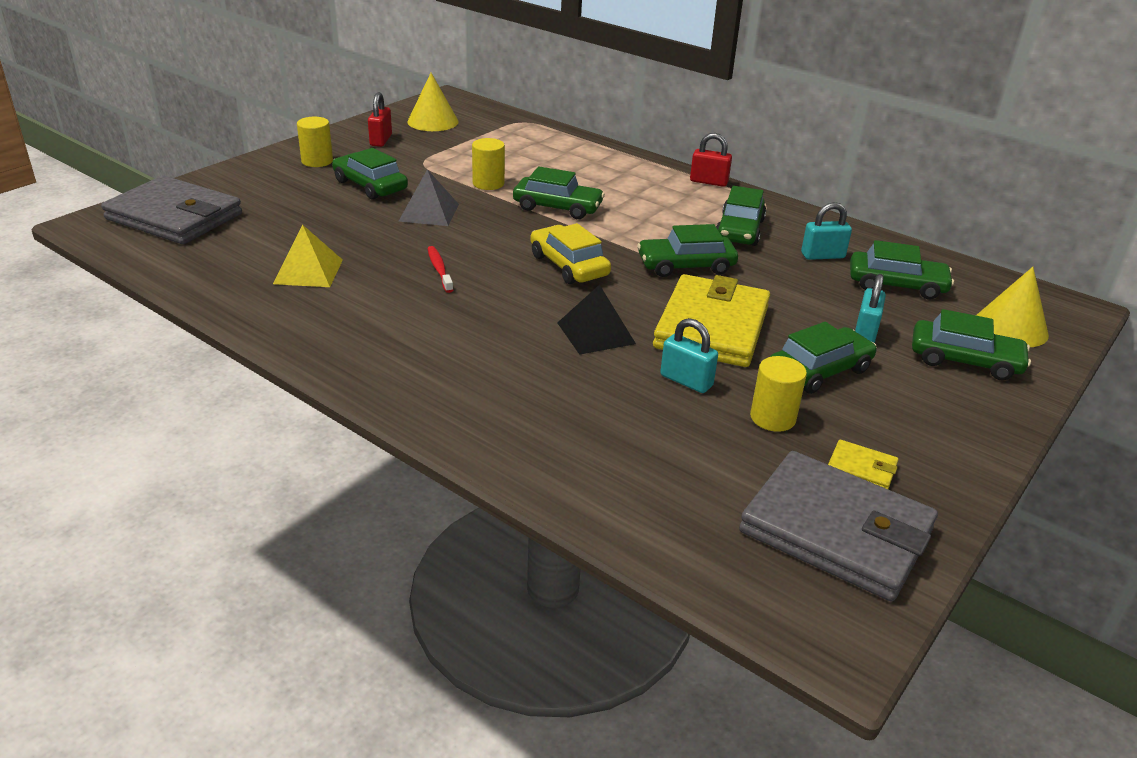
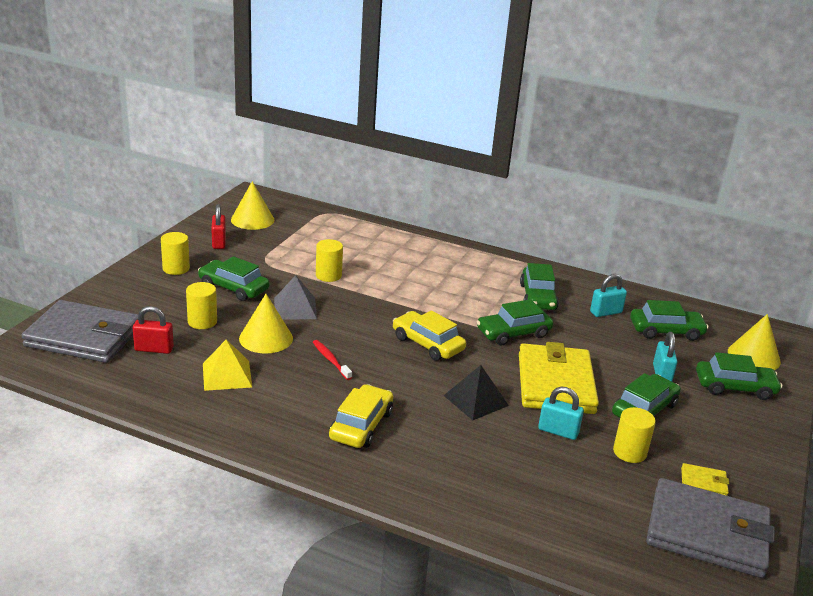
camera: 15 degrees left, 5 degrees down
(314, 215) = (202, 322): none -> yellow cylinder
(376, 239) = (266, 338): none -> yellow cone
(435, 342) = (361, 425): none -> yellow car
(557, 207) = (393, 292): green car -> none
(708, 182) = (496, 256): red padlock -> red padlock (154, 349)

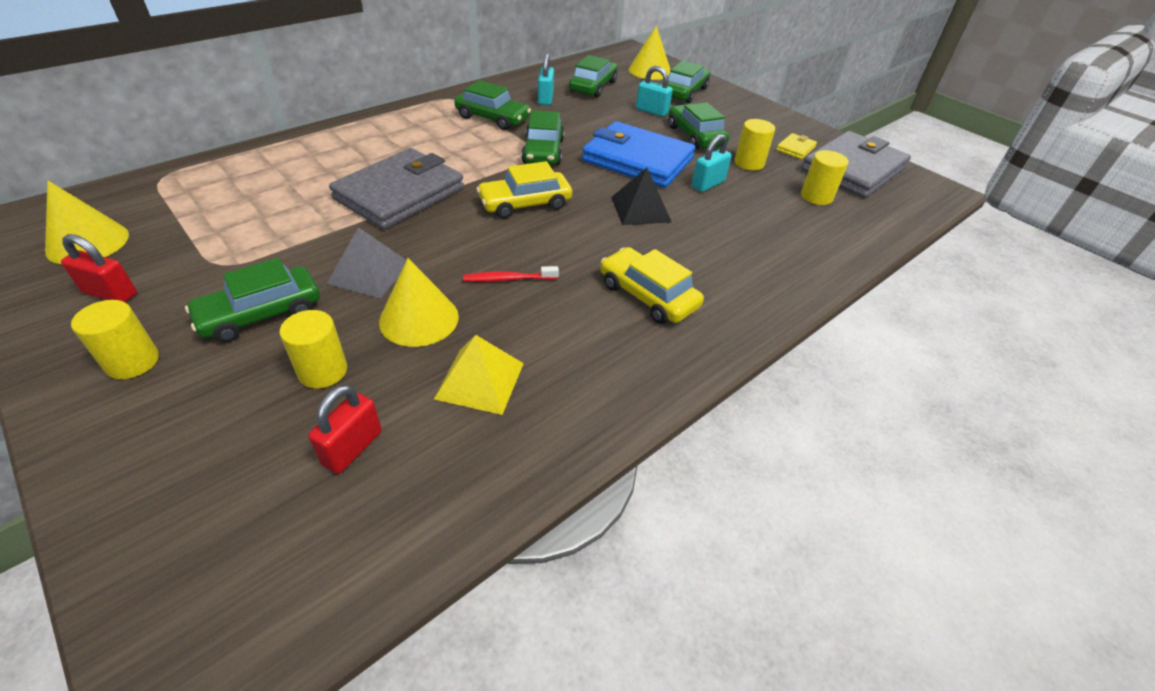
camera: 65 degrees left, 15 degrees up
(83, 337) = (230, 544): grey wallet -> grey wallet (400, 194)
(328, 275) = (319, 224): yellow cylinder -> yellow cylinder (816, 197)
(555, 383) = (637, 160): yellow wallet -> blue wallet

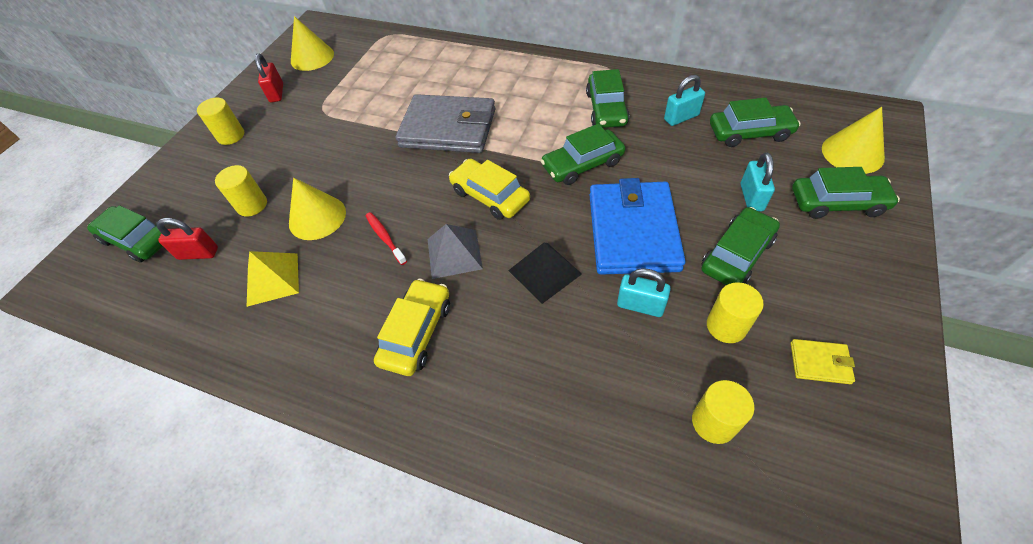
camera: 70 degrees right, 10 degrees up
(261, 314) = (288, 151): green car -> green car (137, 240)
(369, 273) = (350, 169): grey pyramid -> grey pyramid (454, 253)
(853, 169) = (834, 449): grey wallet -> none

